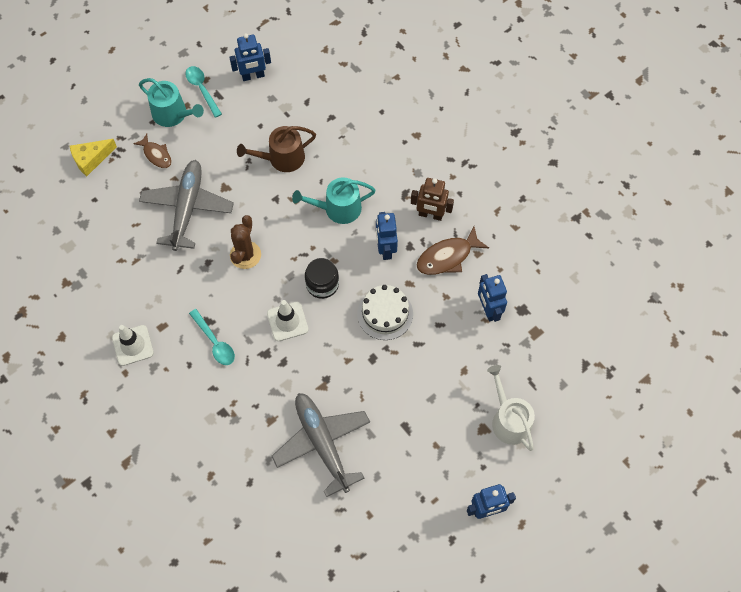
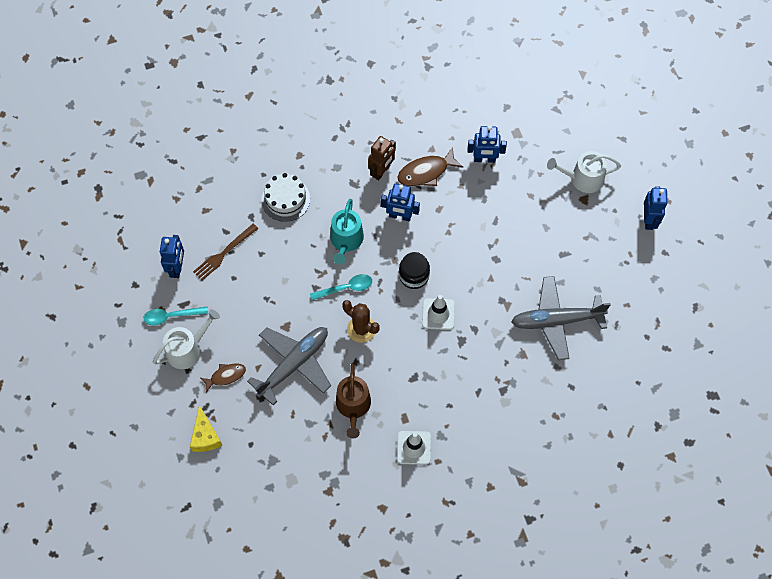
camera: 70 degrees left, 0 degrees up
(173, 114) = (187, 349): turquoise watering can -> white watering can
(187, 208) = (294, 364): grey plane -> grey plane turned 105 degrees clockwise
(215, 342) = (436, 378): turquoise spoon -> turquoise spoon (346, 288)
(282, 158) = (276, 270): brown watering can -> brown watering can (353, 406)
(283, 108) = (224, 253): none -> brown fork
(385, 314) = (459, 236): white cake -> white cake (285, 199)
(447, 257) = (426, 172): brown fish -> brown fish turned 75 degrees clockwise

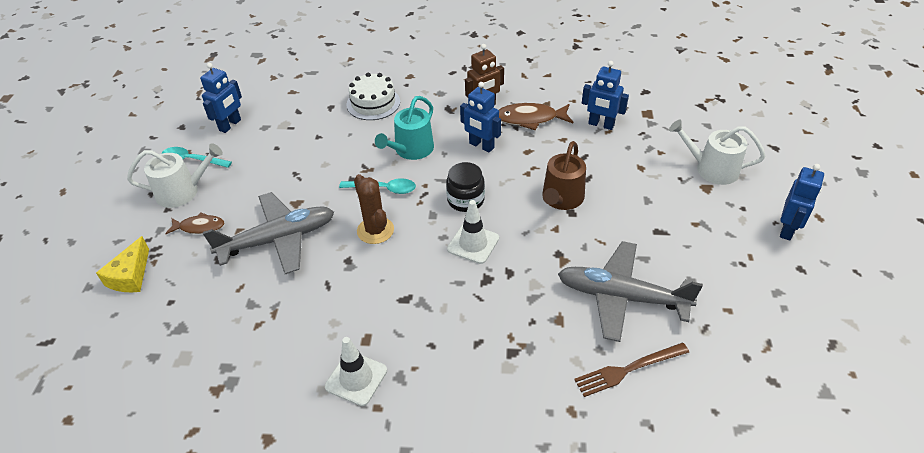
camera: 25 degrees right, 20 degrees down
(224, 253) = (283, 126): brown fork -> brown fork (628, 369)
(353, 406) = (313, 304): brown watering can -> brown watering can (561, 199)

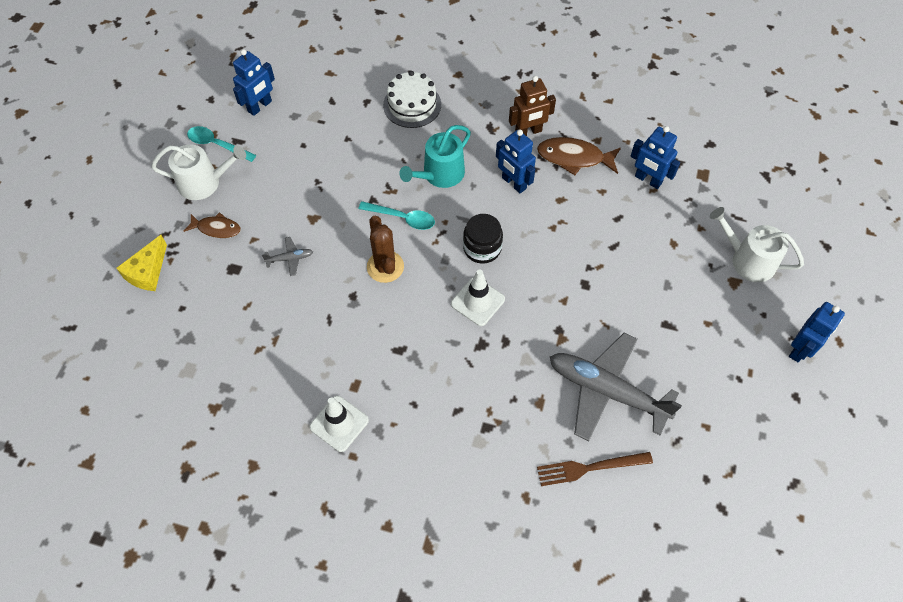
camera: 10 degrees right, 15 degrees up
(278, 240) = (290, 258): grey plane -> grey plane, size x0.40
(561, 199) = (579, 266): brown watering can -> none

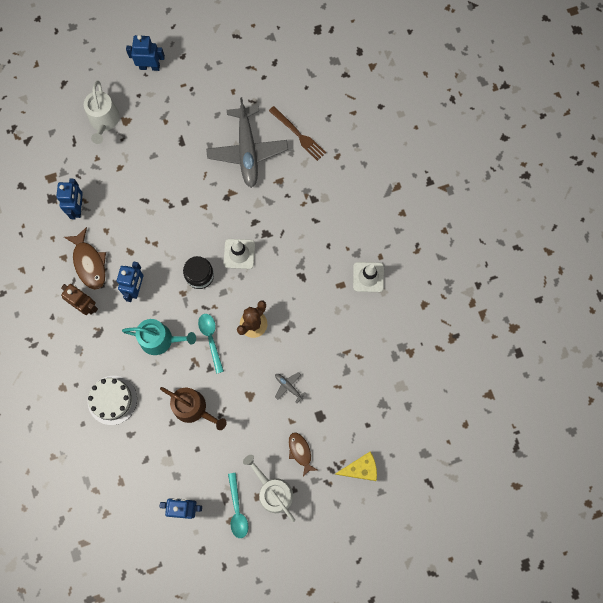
camera: 125 degrees left, 15 degrees up
(344, 163) = (193, 408): none -> brown watering can

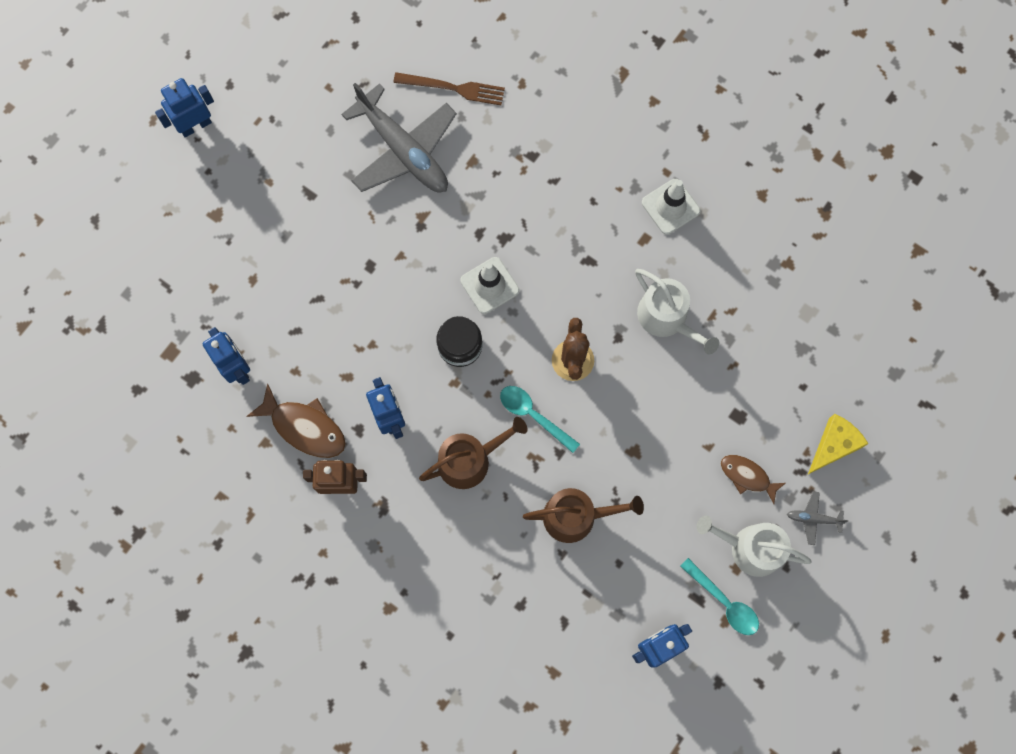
camera: 35 degrees left, 0 degrees up
(104, 121) = (187, 233): white watering can -> white watering can (667, 318)
(112, 400) = (465, 578): white cake -> none
(160, 339) = (470, 460): turquoise watering can -> brown watering can
(288, 386) = (673, 407): grey plane -> grey plane (813, 518)

